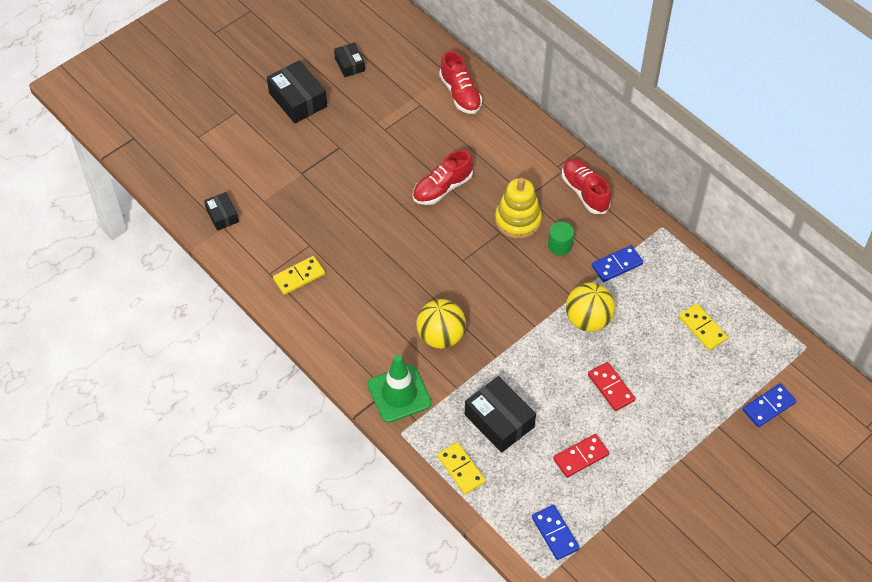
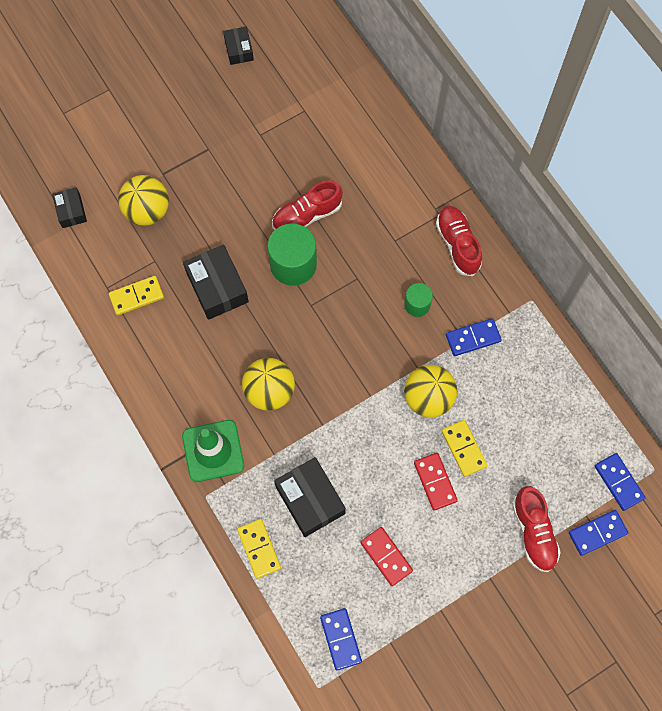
camera: 10 degrees right, 15 degrees up
(294, 205) = (147, 211): none -> yellow ball
(298, 100) = (176, 84): black box -> black box (217, 287)
(439, 229) = (293, 264): none -> green cylinder
(460, 94) = (349, 104): red shoe -> red shoe (533, 532)
(518, 220) = (379, 267): yellow stacking toy -> none
(581, 457) = (386, 556): red domino -> red domino turned 75 degrees clockwise
(702, 328) = (548, 428): yellow domino -> yellow domino (464, 448)
(777, 362) = (619, 482): none -> blue domino

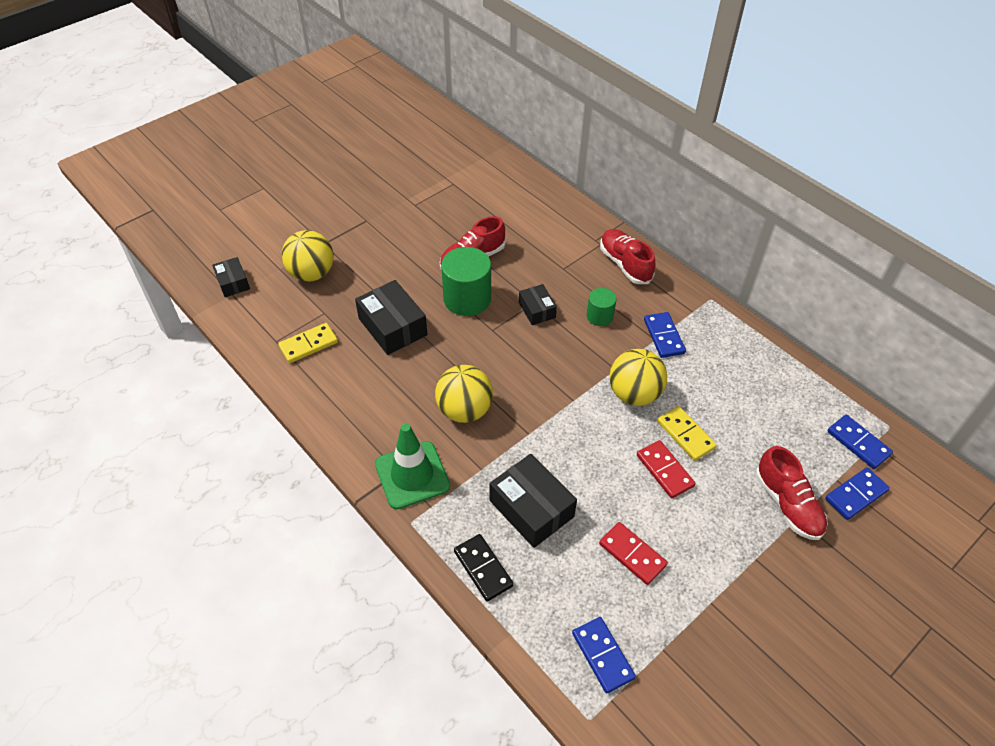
camera: 10 degrees left, 20 degrees down
(239, 50) = (384, 148): black box -> black box (537, 310)
(259, 548) = (483, 568): yellow domino -> black domino
(473, 338) = (663, 336): blue domino -> blue domino turned 75 degrees counterclockwise

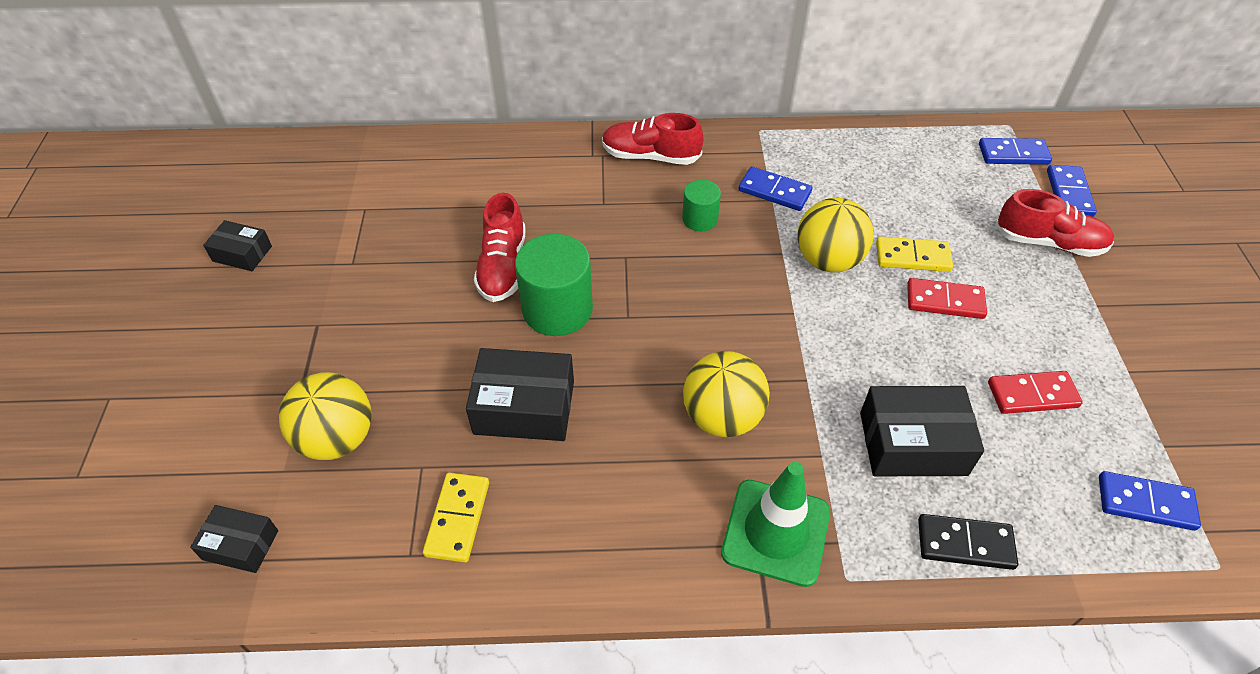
camera: 50 degrees left, 0 degrees up
(537, 310) = (639, 261): black box -> black box (242, 254)

